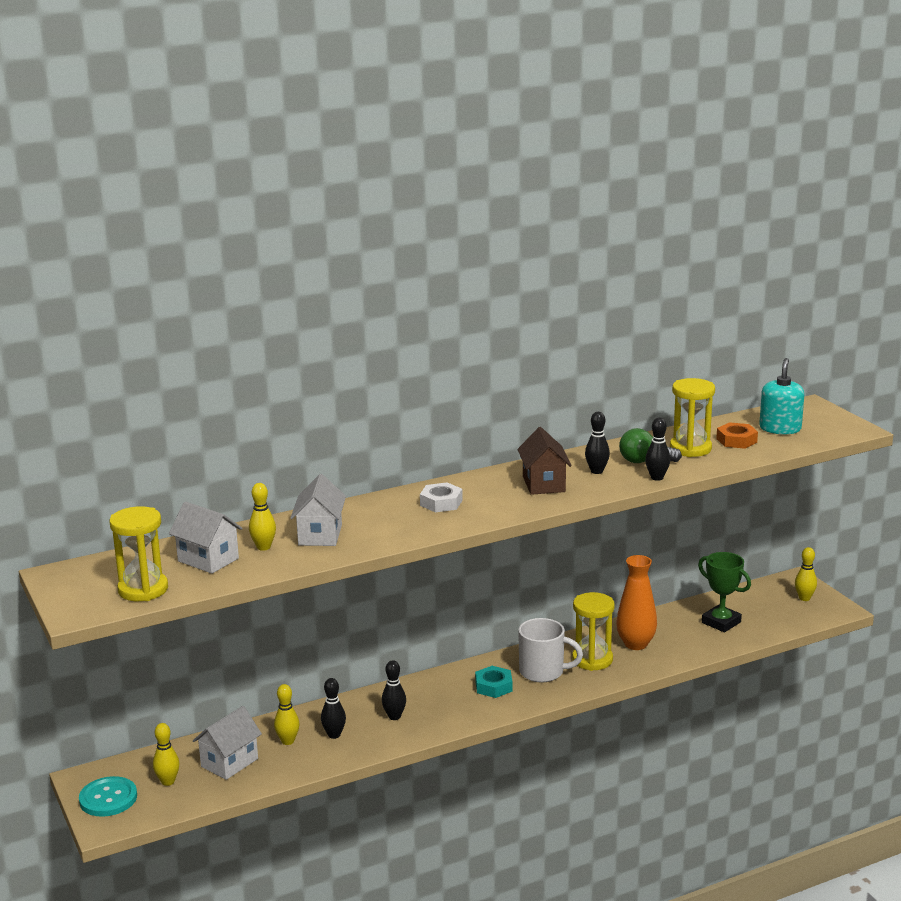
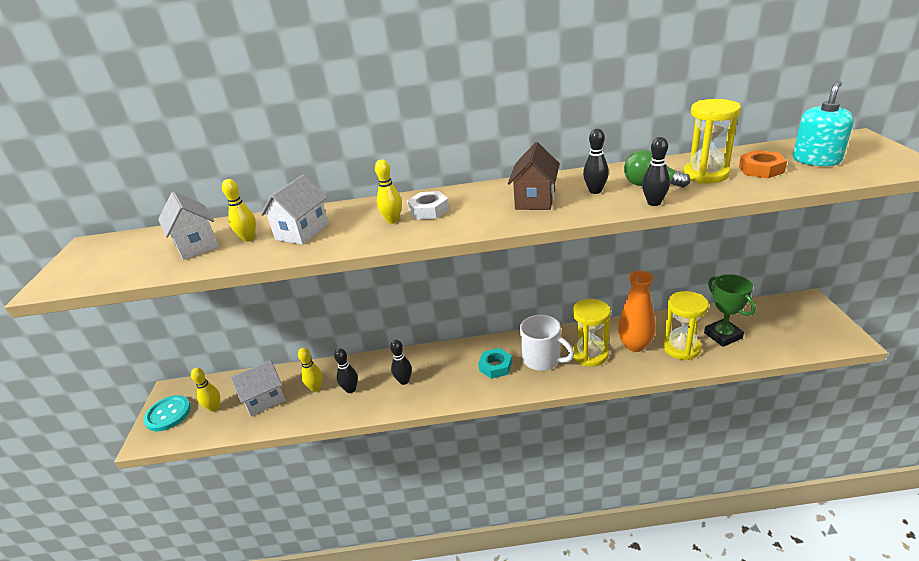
camera: 25 degrees right, 10 degrees up
(143, 589) = (119, 269): yellow hourglass -> yellow hourglass (681, 348)
(804, 598) = (814, 322): yellow bowling pin -> yellow bowling pin (392, 220)

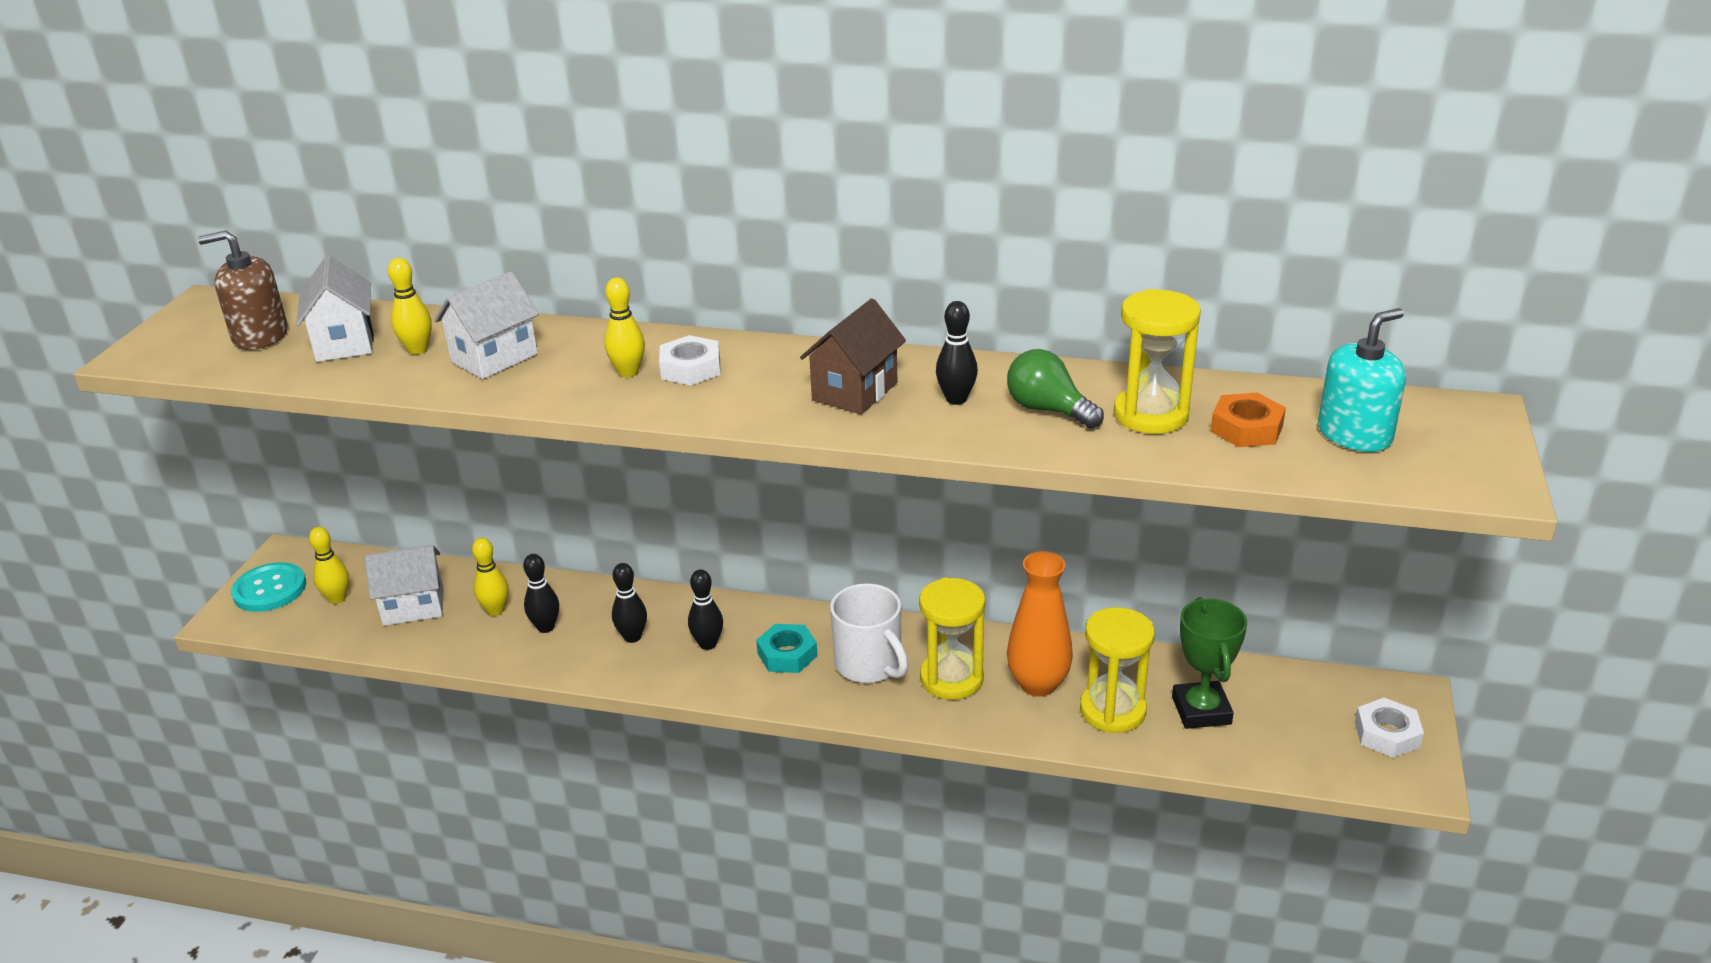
camera: 15 degrees right, 0 degrees up
(136, 254) = (260, 336): none -> brown soap dispenser
(654, 203) = (1021, 443): black bowling pin -> black bowling pin (708, 644)
(815, 322) = (1387, 734): none -> white nut

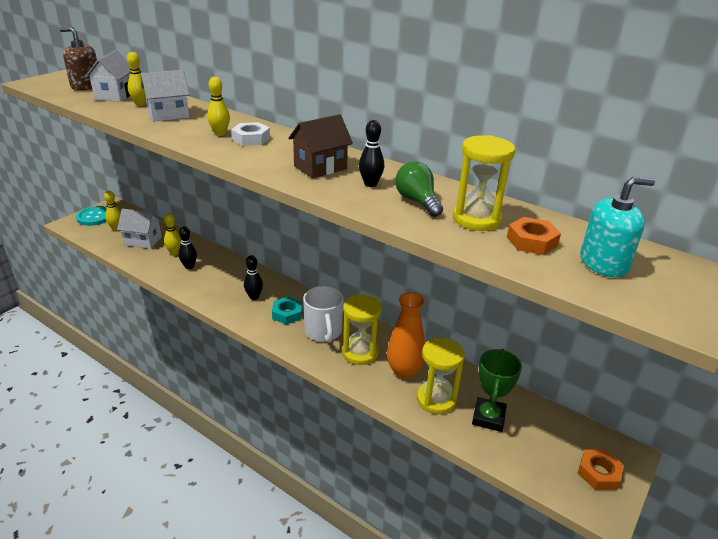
camera: 20 degrees right, 0 degrees up
(632, 637) = (223, 283): black bowling pin -> none
(1387, 734) = (599, 473): white nut -> orange nut

